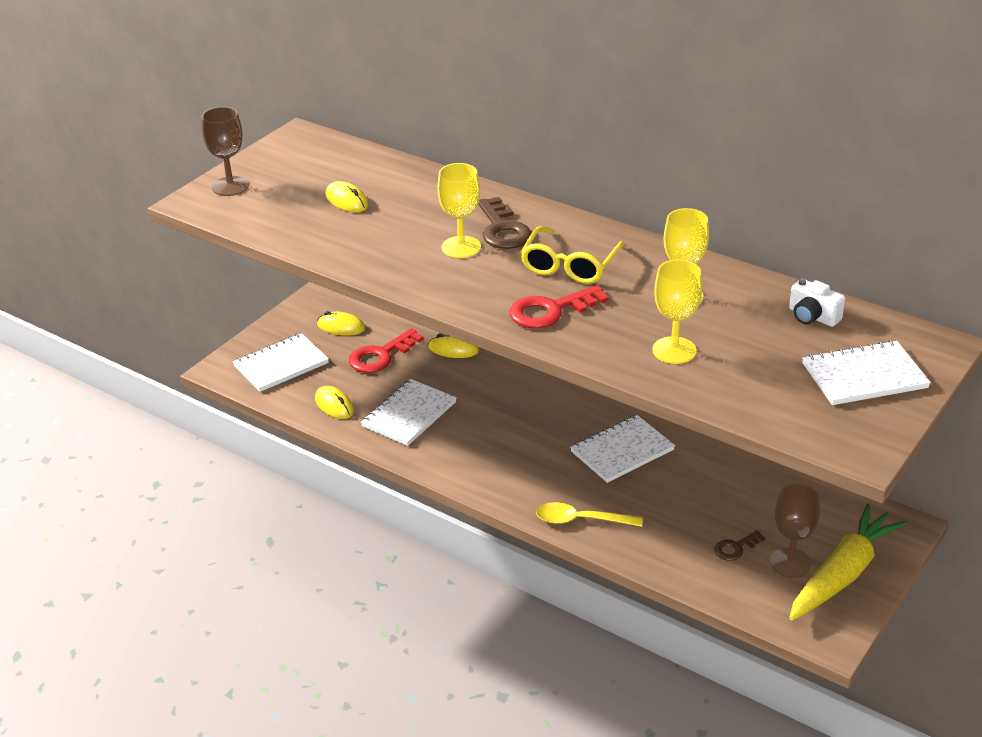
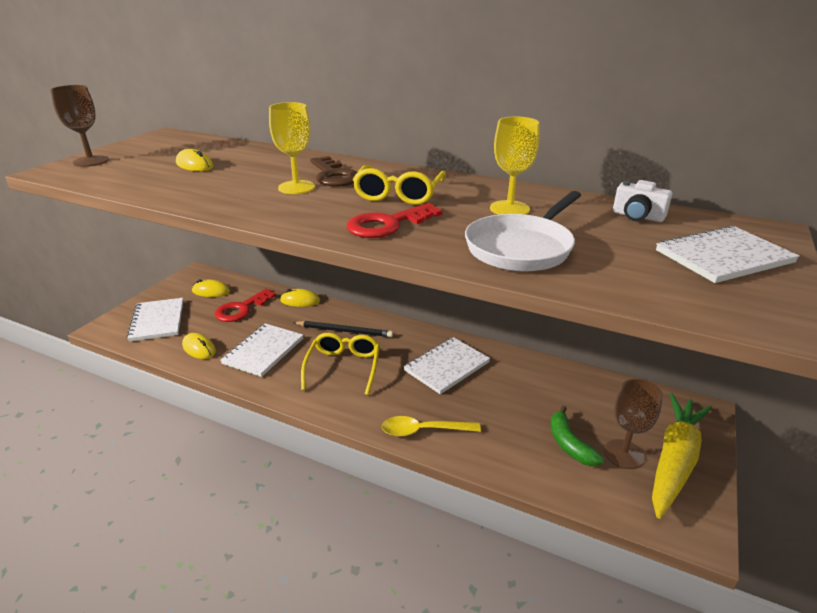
camera: 10 degrees left, 5 degrees down
(281, 365) = (157, 321): white notebook -> white notebook turned 60 degrees counterclockwise
(501, 442) = (343, 367): none -> yellow glasses
(506, 396) = (344, 331): none -> black pencil
(674, 350) = (522, 247): yellow goblet -> white pan
(735, 548) = (569, 444): brown key -> green banana

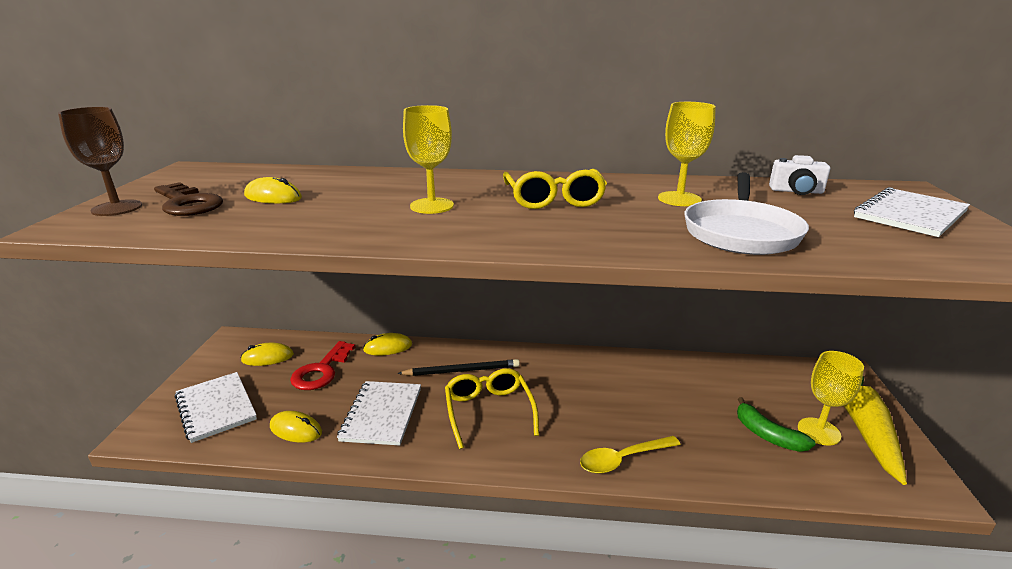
camera: 20 degrees left, 5 degrees down
(333, 176) = (459, 189): brown key -> brown key (188, 204)
(387, 224) = (582, 230): red key -> none
(447, 366) = (597, 385): white notebook -> none
(623, 454) = (818, 431): brown goblet -> yellow goblet

